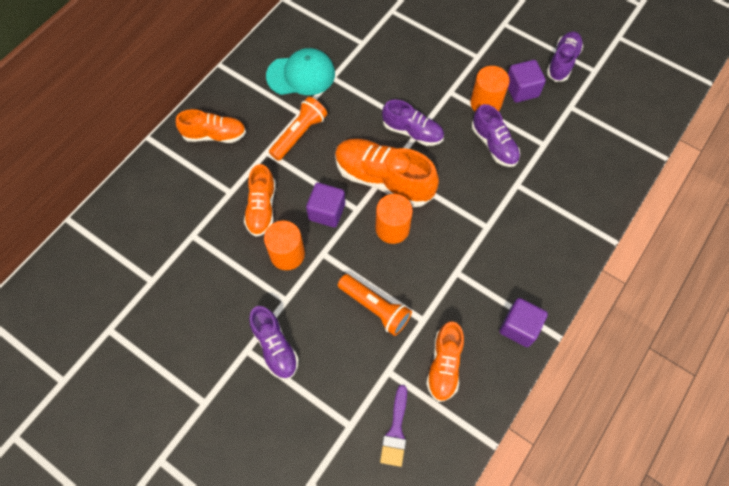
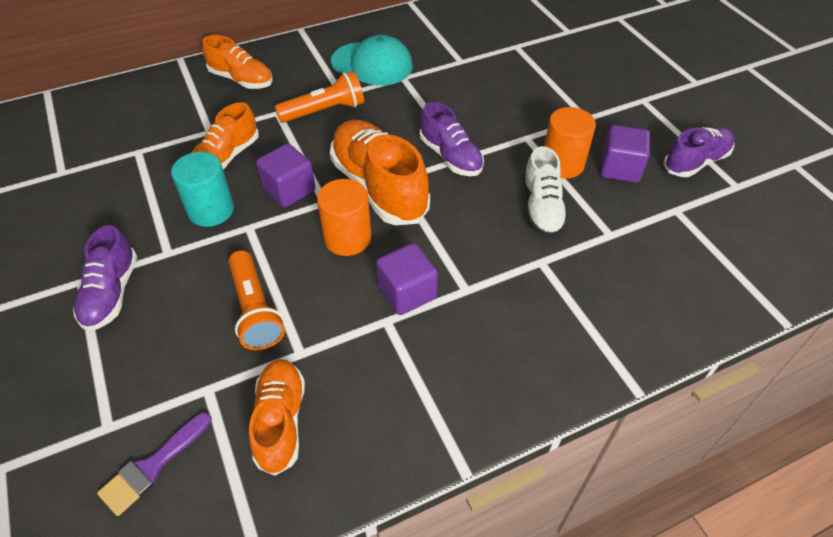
camera: 30 degrees right, 15 degrees down
(287, 254) = (211, 210): orange cylinder -> turquoise cylinder
(444, 365) = (280, 421): orange shoe -> orange shoe turned 135 degrees clockwise
(494, 145) = (542, 208): purple shoe -> white shoe
(519, 327) = (418, 429): purple cube -> purple cube (407, 292)

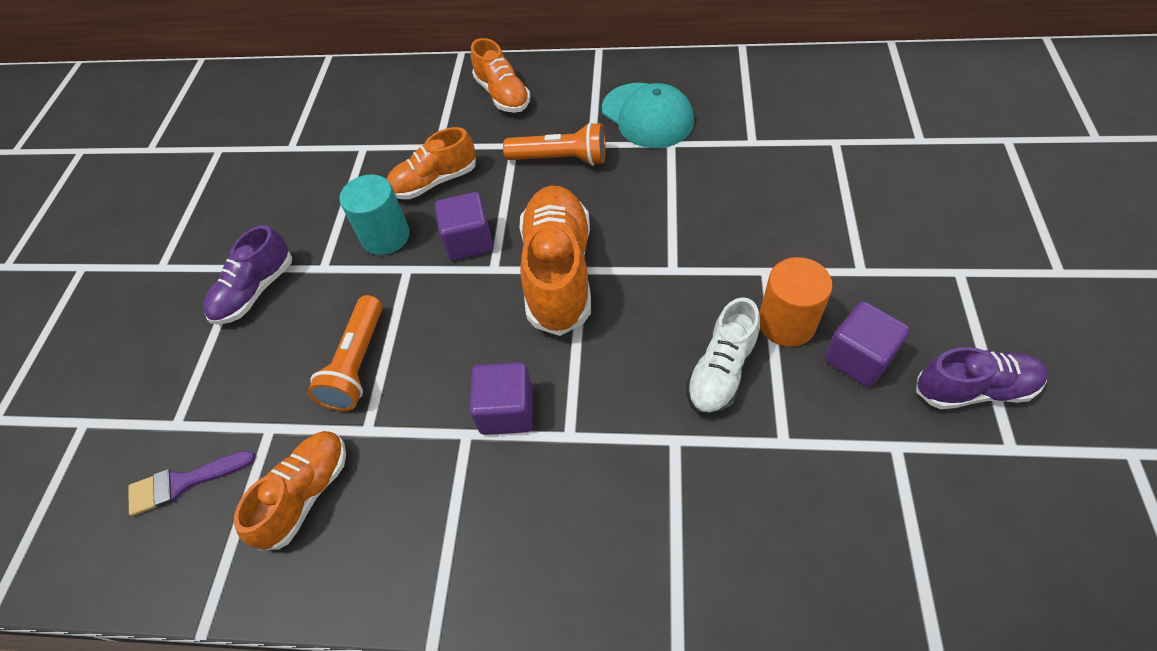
camera: 35 degrees right, 5 degrees up
(347, 238) = (489, 320): orange cylinder -> none
(451, 157) = (659, 263): purple shoe -> none

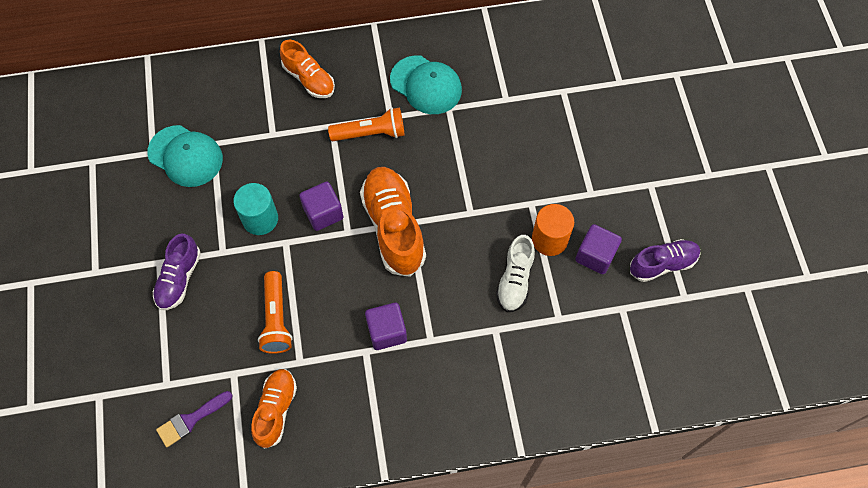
camera: 20 degrees left, 10 degrees up
(326, 156) = (185, 156): none -> turquoise cap
(434, 182) = (281, 167): orange shoe -> none

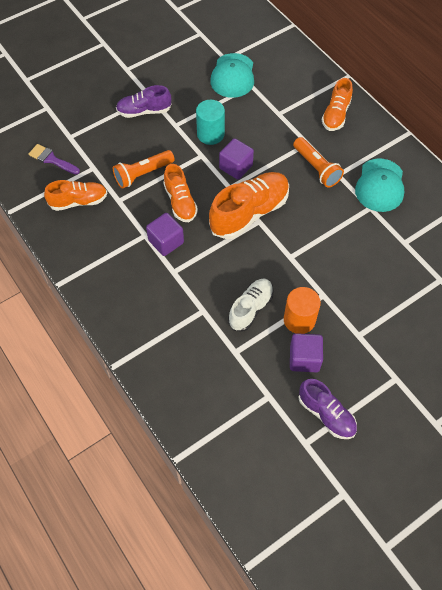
camera: 65 degrees right, 5 degrees down
(340, 293) = (180, 202): none -> orange shoe
(515, 280) = (250, 308): white shoe -> white shoe turned 135 degrees clockwise

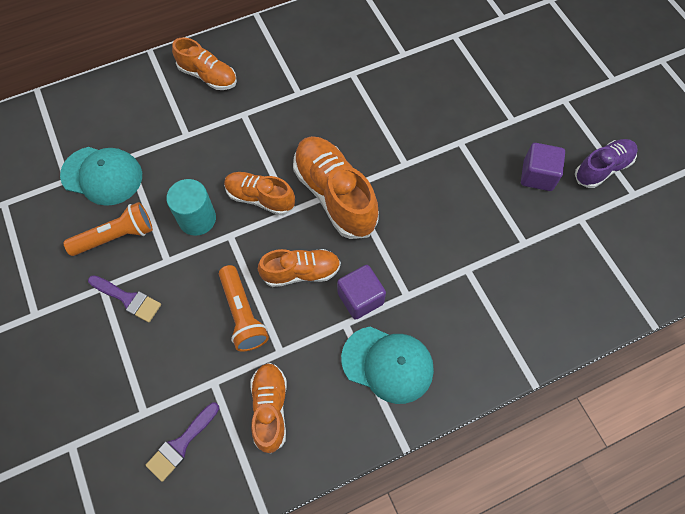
camera: 80 degrees left, 5 degrees up
(144, 111) = (128, 299): purple shoe -> purple brush
(236, 167) = (260, 198): purple cube -> orange shoe
(250, 308) = (470, 217): white shoe -> none
(299, 320) = (489, 171): orange cylinder -> none
(316, 168) = (284, 112): orange flashlight -> orange flashlight (116, 236)
(380, 185) = (324, 57): turquoise cap -> turquoise cap (387, 364)

